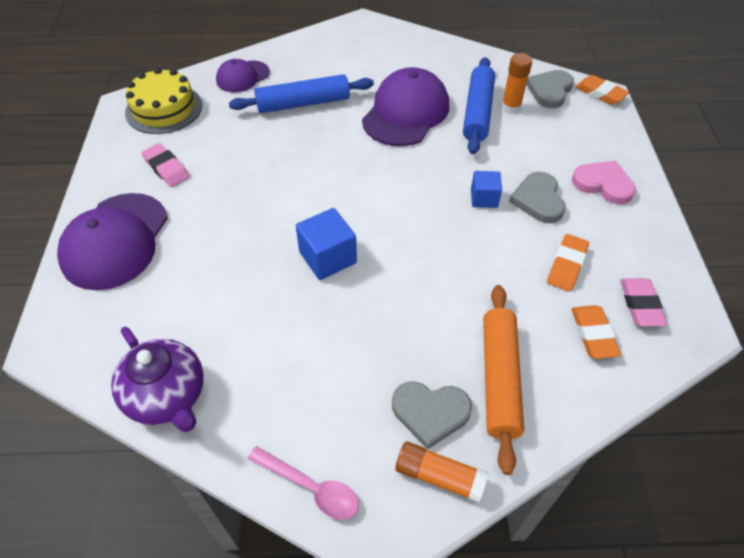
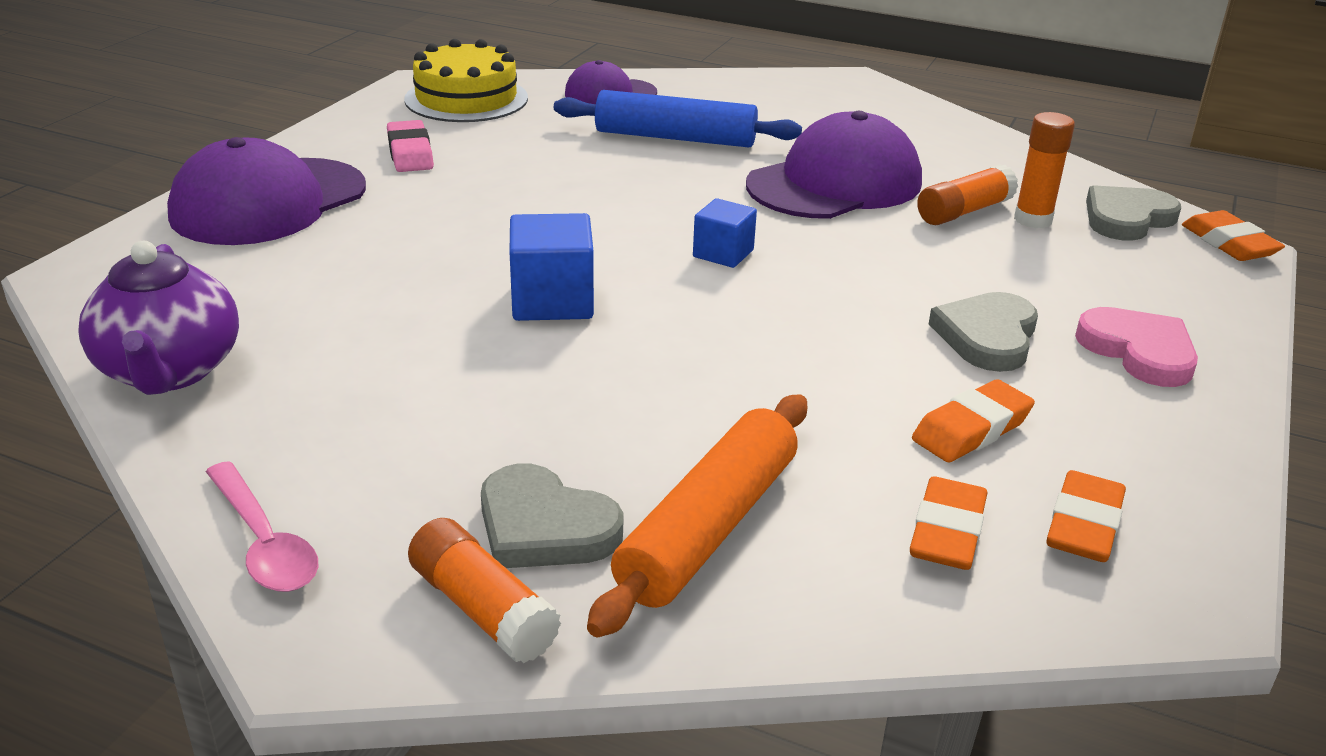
camera: 25 degrees right, 20 degrees down
(477, 112) = (964, 211): blue rolling pin -> orange glue stick
(484, 198) = (884, 308): blue cube -> blue cube (723, 253)
(640, 305) = (1083, 525): pink eraser -> orange eraser

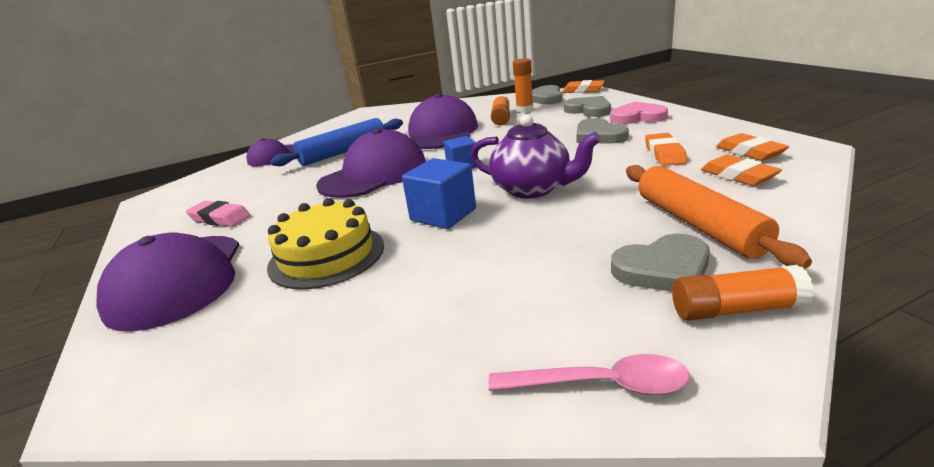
camera: 45 degrees left, 5 degrees down
(170, 371) = (324, 380): purple teapot -> purple teapot (532, 189)
(466, 99) = (198, 190): yellow cake -> yellow cake (327, 255)
(624, 196) = (374, 174): none -> purple cap
(1116, 286) = (589, 110): none -> grey heart

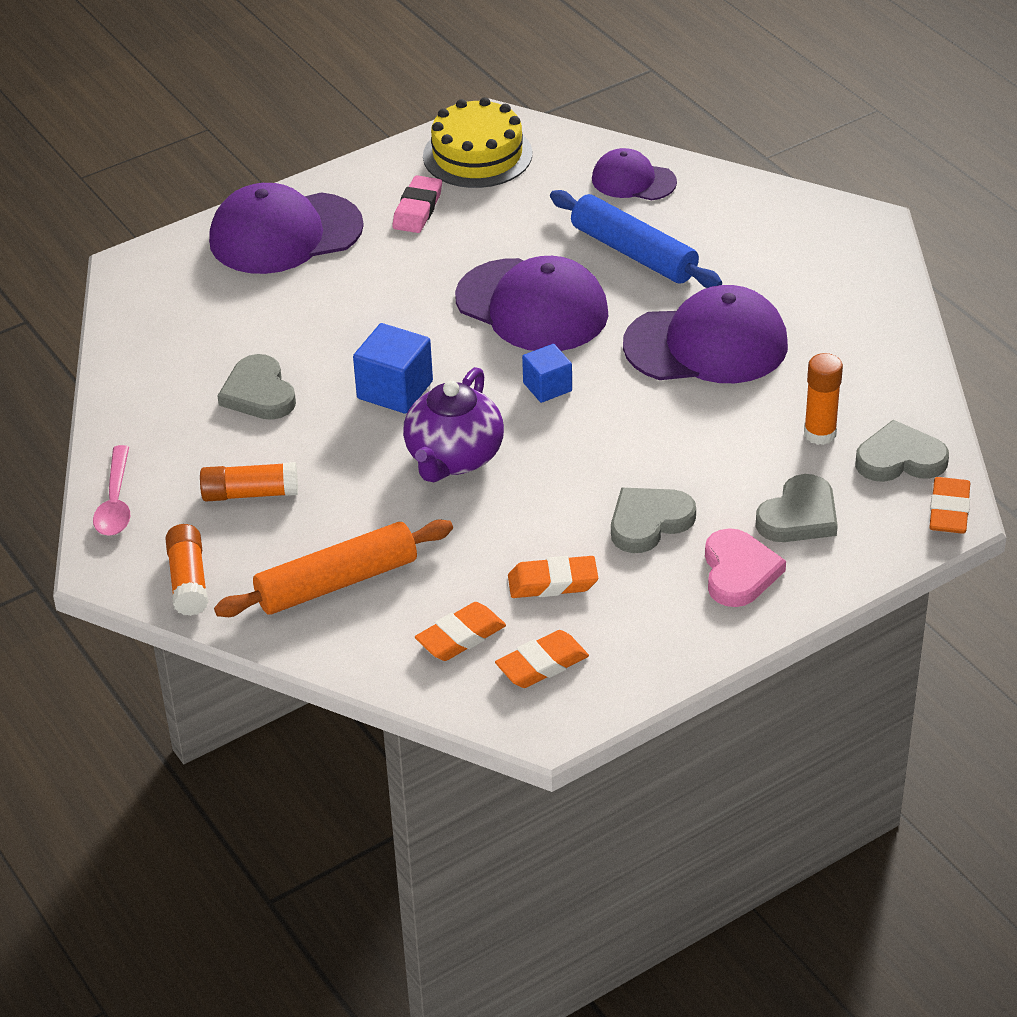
camera: 80 degrees right, 15 degrees up
(327, 255) = (316, 321): yellow cake -> yellow cake (477, 155)
(501, 118) = (775, 407): orange glue stick -> orange glue stick (250, 494)
(663, 269) = (255, 548): grey heart -> grey heart (259, 393)

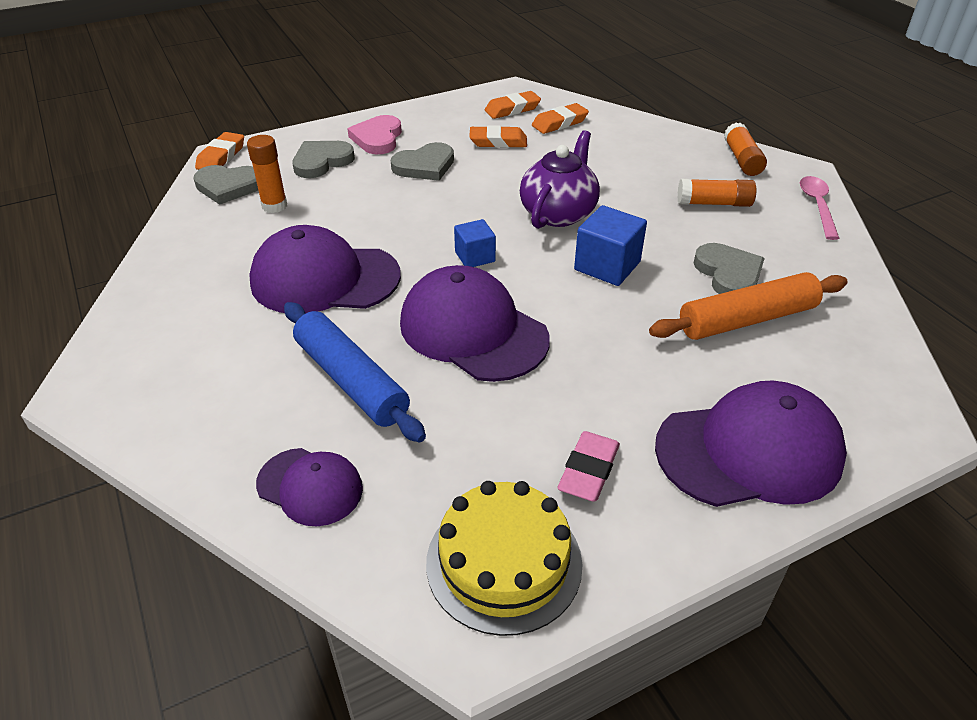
camera: 175 degrees left, 0 degrees up
(337, 582) = (640, 152): orange rolling pin -> orange rolling pin (747, 319)

